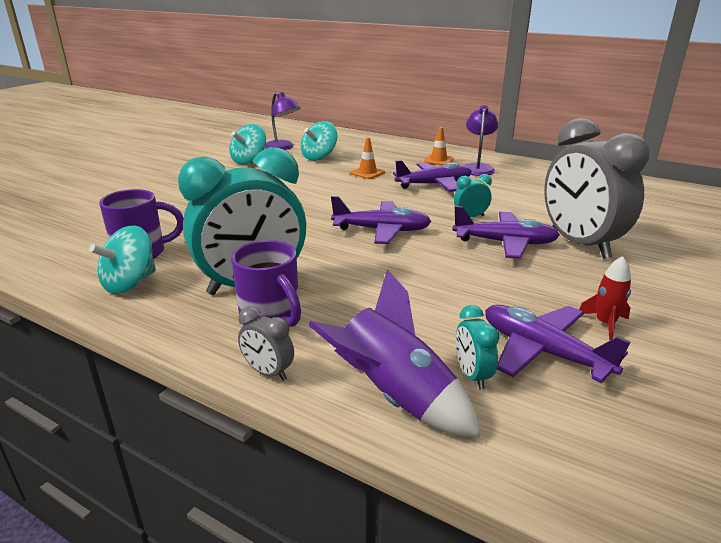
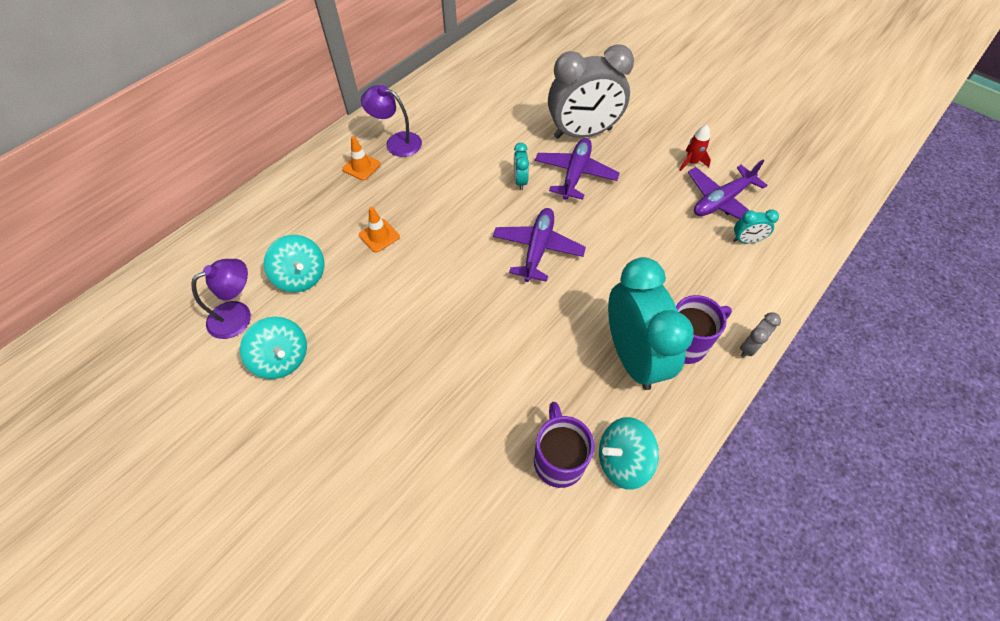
camera: 80 degrees left, 30 degrees up
(130, 283) = (622, 460): turquoise spinning top -> turquoise spinning top turned 120 degrees clockwise
(395, 396) = (768, 281): purple rocket -> none
(434, 185) = (434, 187): purple plane -> none

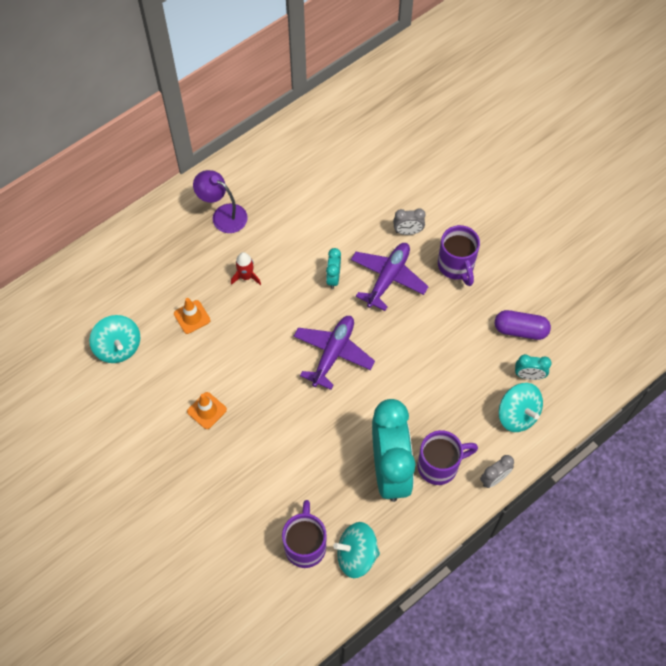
camera: 10 degrees right, 5 degrees up
(238, 315) = (62, 376): purple lamp -> none
(282, 358) = (95, 422): turquoise spinning top -> turquoise spinning top (517, 415)
(361, 167) = (185, 238): orange traffic cone -> orange traffic cone (207, 410)
(583, 133) = (408, 232): grey clock -> grey clock, size x0.41
(639, 155) = (456, 266): none -> purple mug
(691, 162) = (505, 282): red rocket -> red rocket (246, 277)
(721, 201) = (520, 330): purple plane -> purple capsule

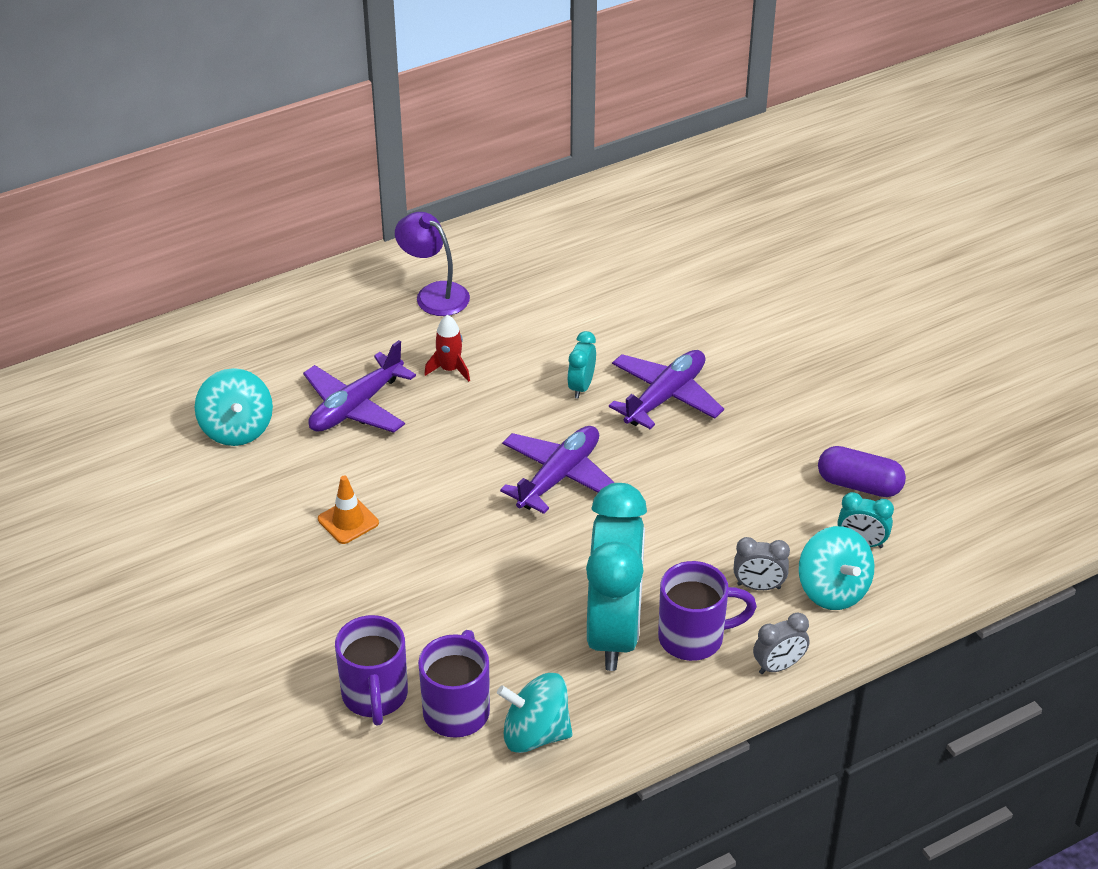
camera: 10 degrees right, 20 degrees down
(192, 317) = (356, 407): orange traffic cone -> purple plane
(408, 232) = (708, 345): grey clock -> grey clock (758, 586)
(456, 266) = (774, 395): purple mug -> purple mug (375, 696)

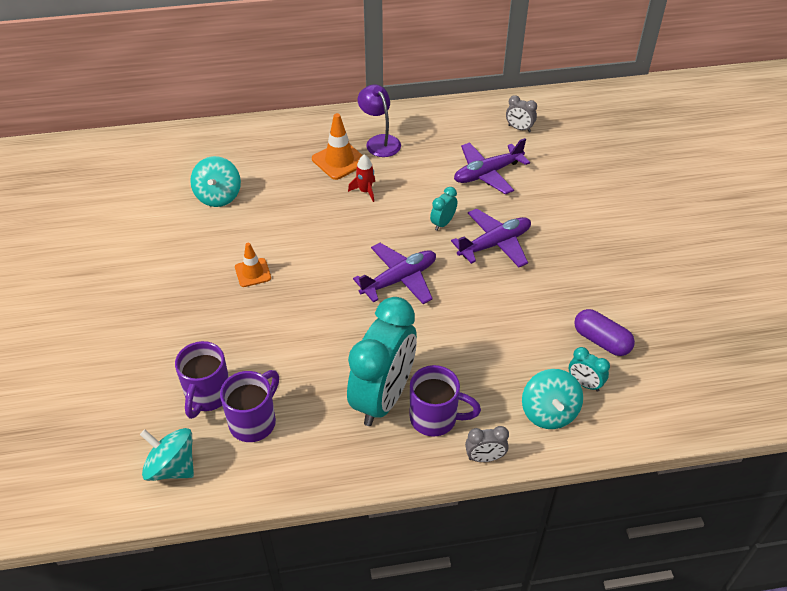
camera: 20 degrees right, 5 degrees up
(356, 407) = (296, 200): purple plane -> purple plane (487, 173)
(389, 335) = (339, 160): none -> orange traffic cone
(535, 734) = (295, 455): turquoise spinning top -> turquoise spinning top (172, 467)
(758, 586) = (497, 394): grey clock -> grey clock (519, 128)

